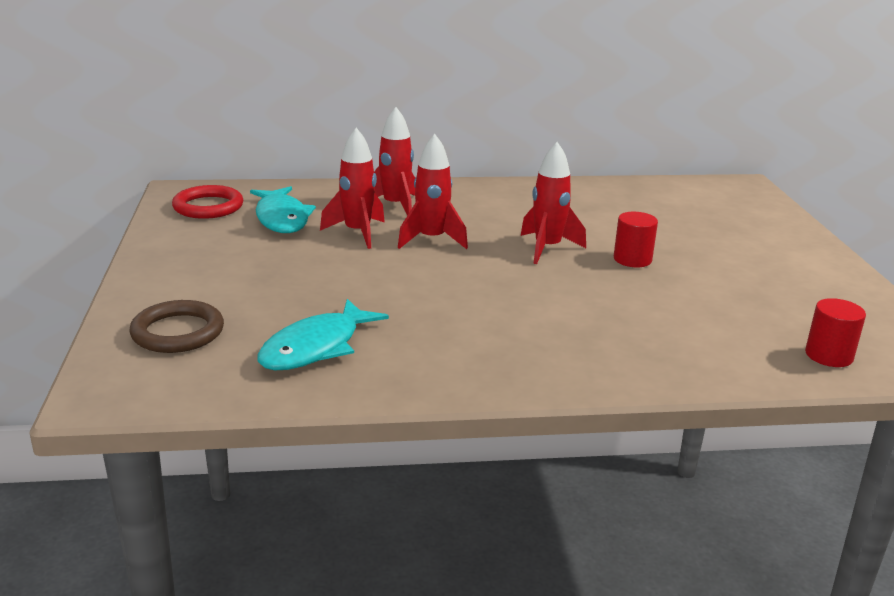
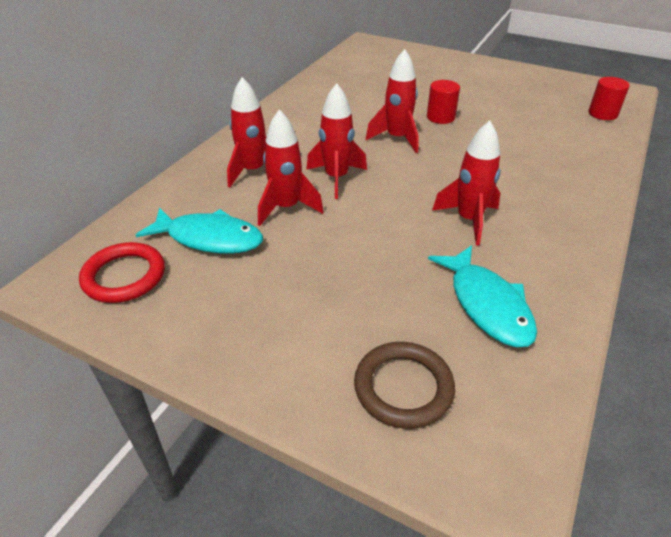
camera: 55 degrees left, 15 degrees up
(443, 314) = (469, 220): none -> red rocket

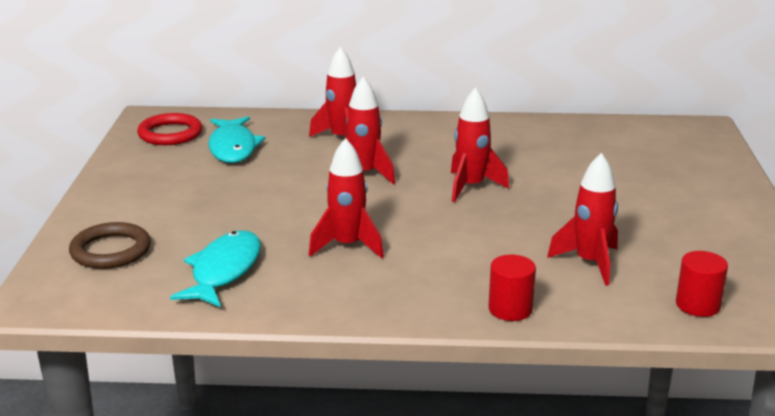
camera: 65 degrees right, 15 degrees down
(286, 208) = (297, 165): red rocket -> red rocket (590, 263)
(440, 117) = (549, 201): red cylinder -> red cylinder (510, 309)
(487, 305) = (224, 271): turquoise fish -> turquoise fish turned 150 degrees clockwise

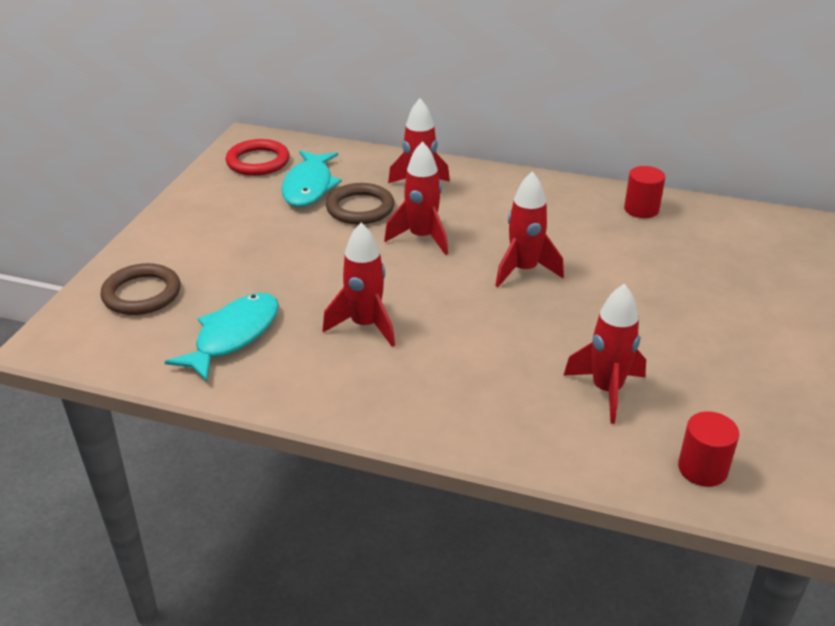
camera: 15 degrees right, 10 degrees up
(292, 158) = (360, 208): none -> brown ring
(510, 309) = (494, 436): red cylinder -> red cylinder (641, 209)

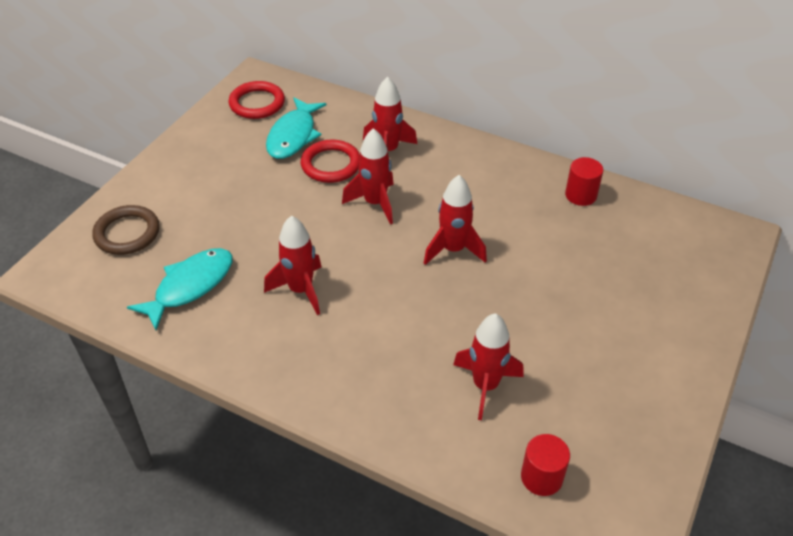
camera: 10 degrees right, 10 degrees up
(360, 208) = (331, 164): brown ring -> red ring

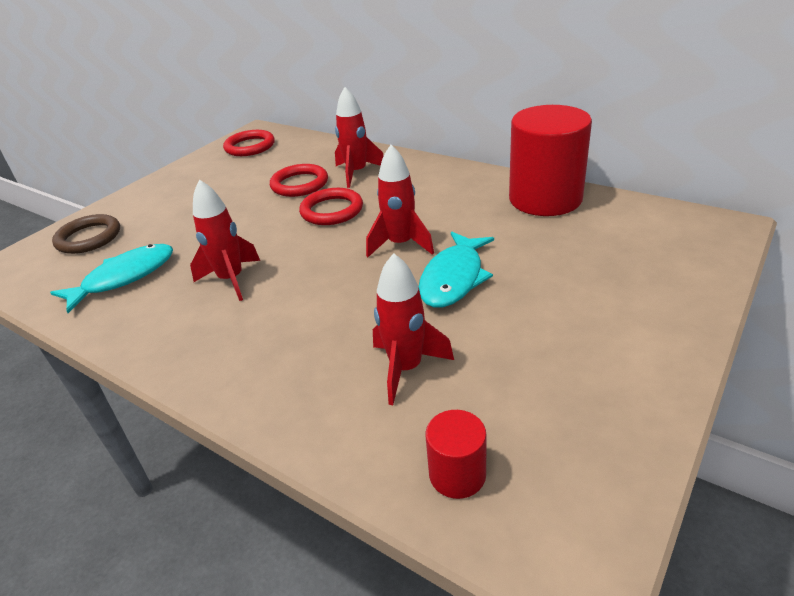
camera: 10 degrees right, 10 degrees down
(293, 136) = (273, 166): turquoise fish -> turquoise fish (454, 278)
(375, 203) = (332, 210): red rocket -> red ring
(580, 195) = (545, 199): red cylinder -> red cylinder, size x2.15

